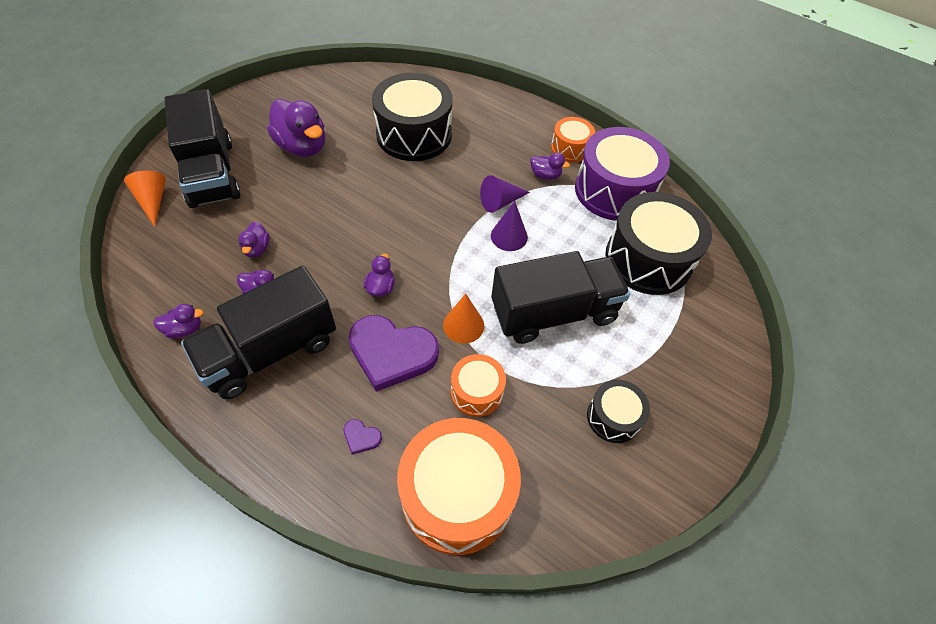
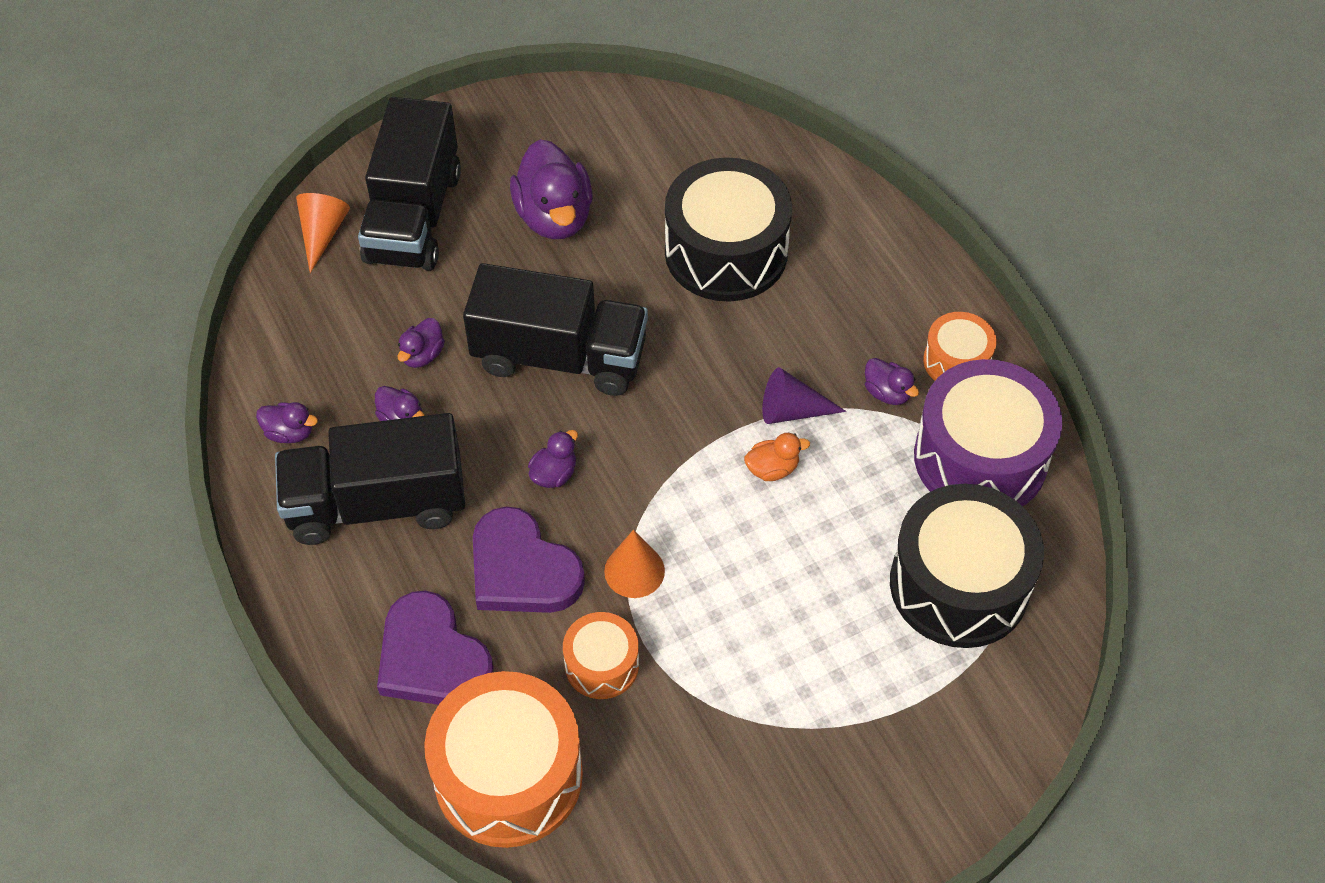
camera: 30 degrees right, 0 degrees up
(361, 437) = (432, 658): purple heart -> purple heart, size x2.48
(509, 236) = (772, 469): purple cone -> orange duck
(553, 313) = (767, 605): black truck -> black truck (559, 356)
(613, 417) = (759, 775): black drum -> none

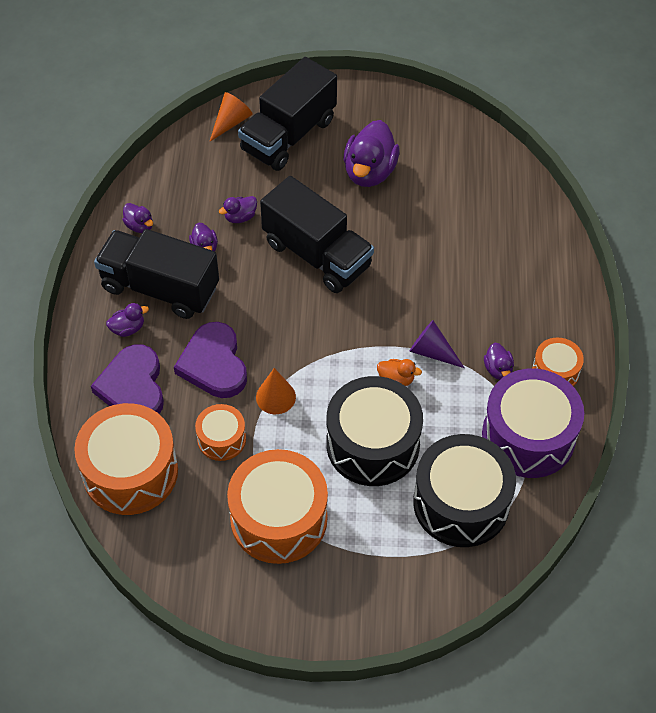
camera: 30 degrees right, 0 degrees up
(554, 474) = (268, 320): purple duck -> purple duck (128, 328)
(726, 252) = (458, 239): black drum -> black drum (372, 444)
(749, 729) = (279, 518): none -> orange drum

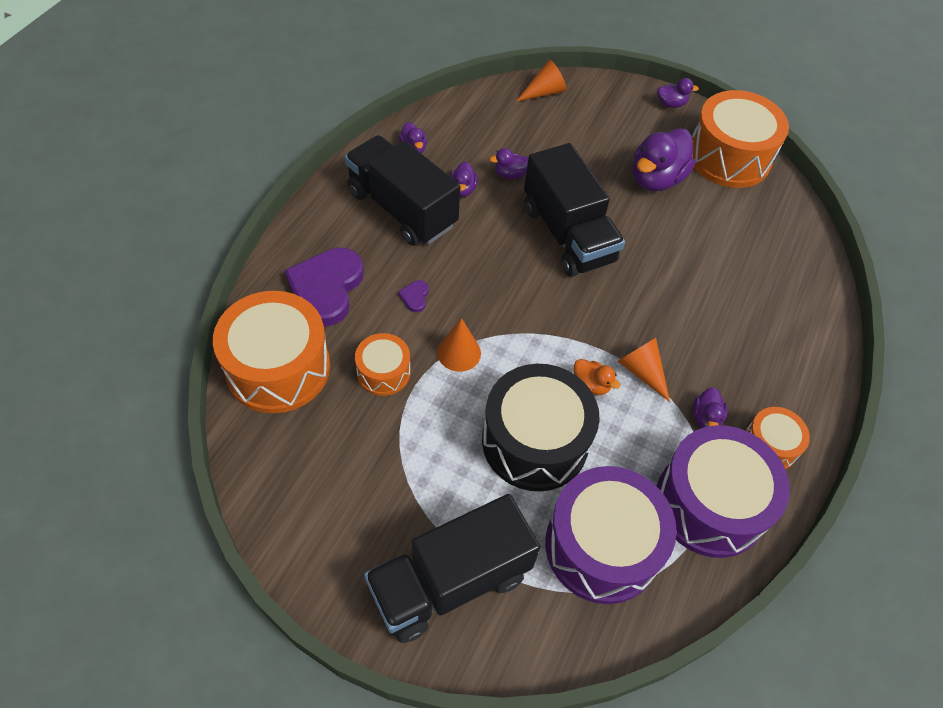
camera: 20 degrees right, 0 degrees up
(128, 328) = (352, 233): purple duck -> purple duck (671, 104)
(214, 364) = (415, 297): purple heart -> purple heart, size x0.40
(279, 518) = (398, 478): orange drum -> orange drum (729, 157)
(288, 135) = (592, 121): black truck -> black truck (450, 582)
(431, 351) = (641, 371): purple cone -> orange cone
(461, 503) = (602, 546): black drum -> purple drum

